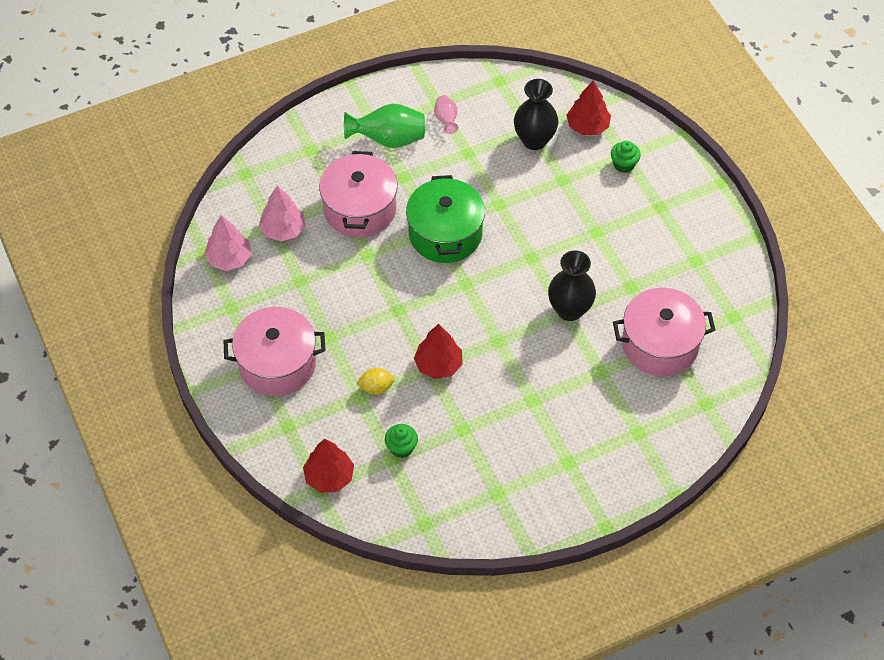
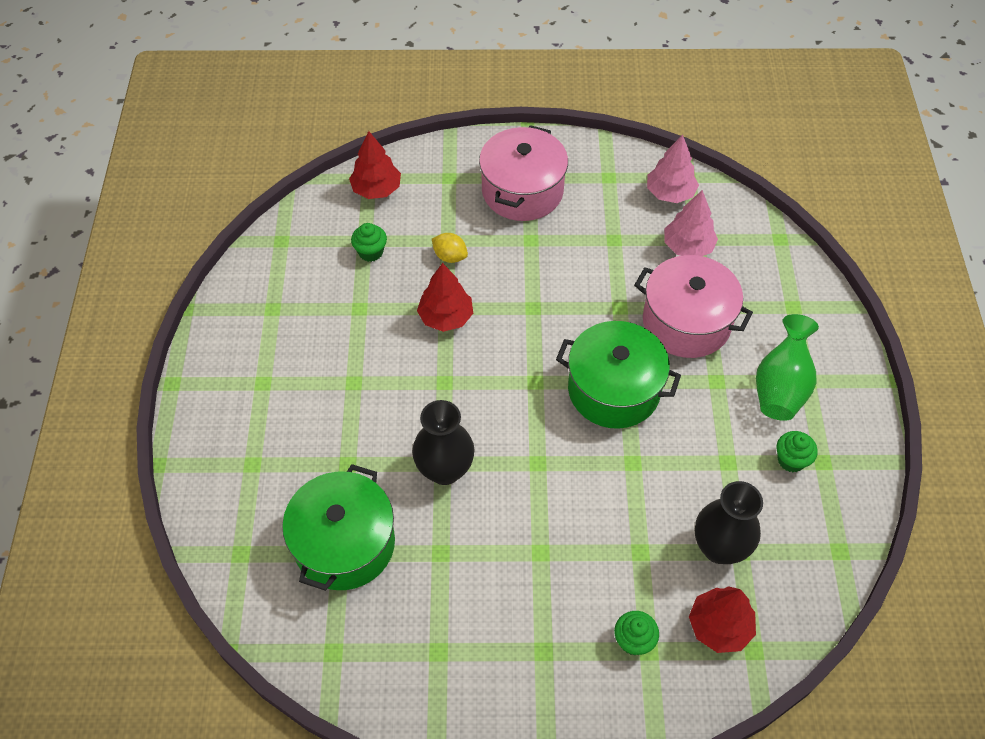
camera: 115 degrees right, 0 degrees up
(376, 387) = (450, 256): yellow lemon -> yellow lemon turned 75 degrees counterclockwise
(446, 120) = (791, 460): pink vase -> green cupcake
(660, 344) = (344, 544): pink pot -> green pot

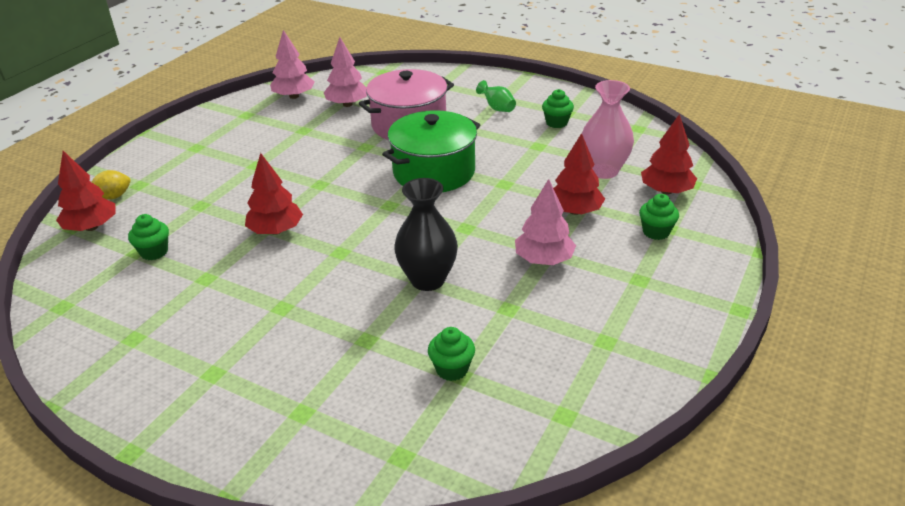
camera: 60 degrees left, 20 degrees down
(344, 544) = (452, 369): green pot -> green cupcake
(450, 256) = (218, 209): yellow lemon -> yellow lemon (113, 197)
(522, 191) = (204, 154): pink pot -> none
(526, 553) = (544, 260): none -> pink tree
(624, 548) = (575, 211): none -> red tree
(719, 547) = (603, 171): black vase -> pink vase
(780, 387) = (497, 108): green vase -> green vase, size x0.54

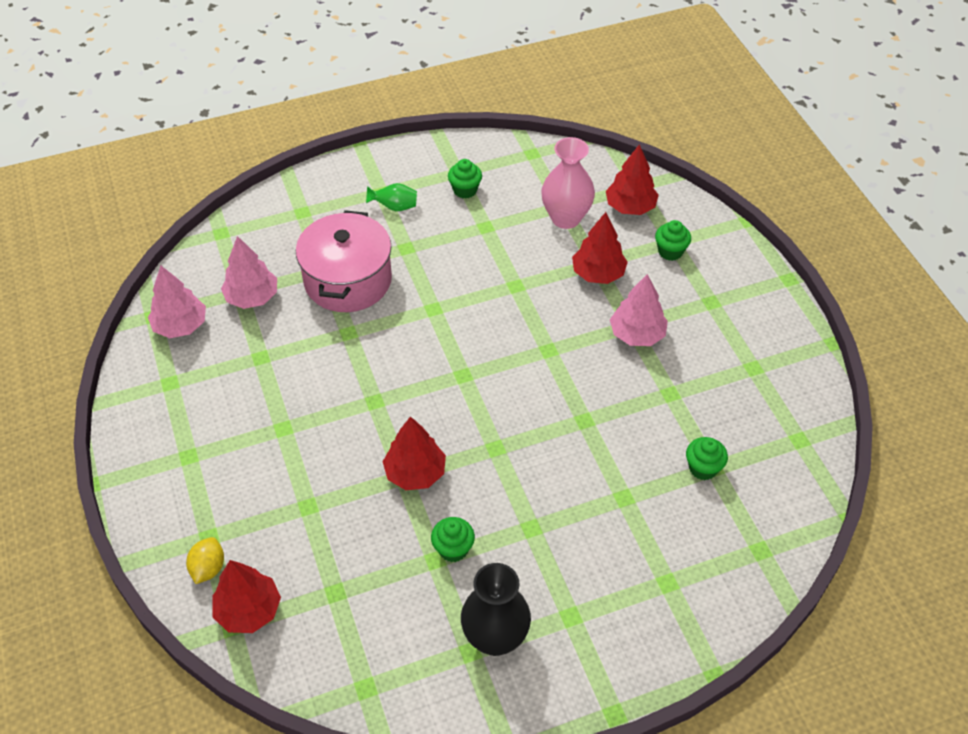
camera: 50 degrees left, 15 degrees up
(154, 252) = (351, 578): green cupcake -> green cupcake (453, 549)
(427, 280) = (590, 416): black vase -> black vase (495, 638)
(434, 172) = (446, 315): green pot -> none

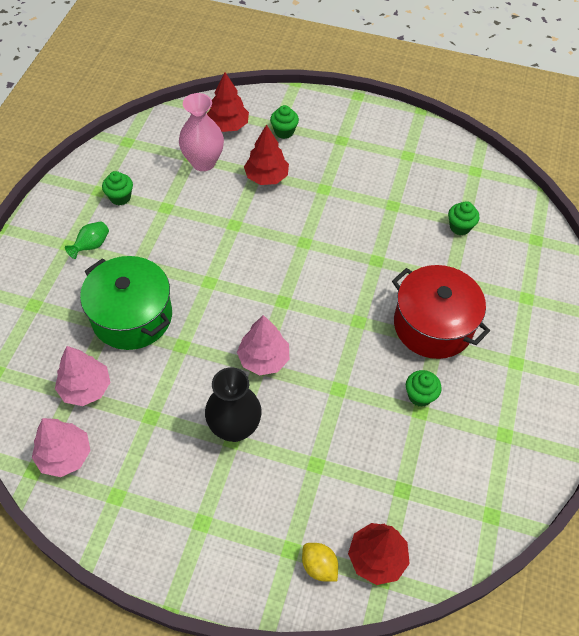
camera: 55 degrees left, 5 degrees up
(348, 280) = (132, 316): pink pot -> green pot
(415, 473) = (341, 380): red tree -> none
(495, 638) = (504, 414): black vase -> black vase (234, 428)
(549, 514) = (433, 325): none -> red pot
(637, 334) = (333, 190): pink tree -> pink tree (263, 359)

